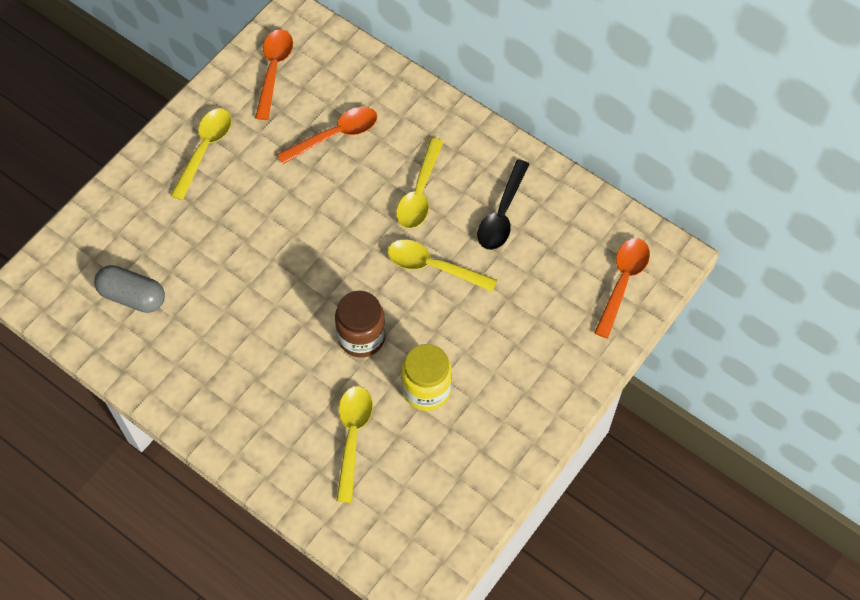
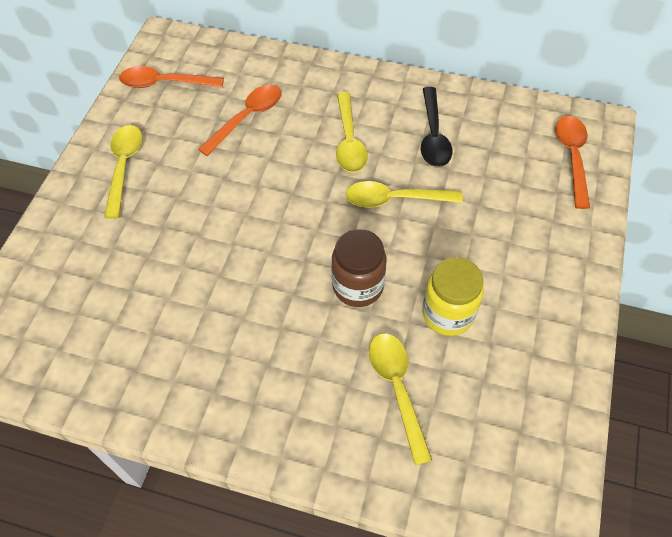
camera: 20 degrees left, 5 degrees down
(132, 296) = (99, 327): grey capsule -> none
(274, 70) = (165, 83): orange spoon -> orange spoon turned 75 degrees counterclockwise

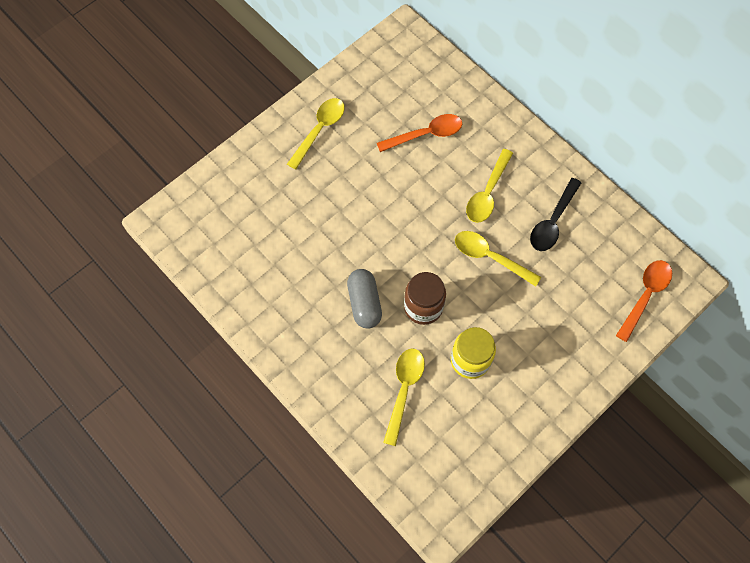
camera: 30 degrees right, 10 degrees up
(165, 83) = (384, 73): orange spoon -> none
(288, 318) = (364, 303): none -> grey capsule

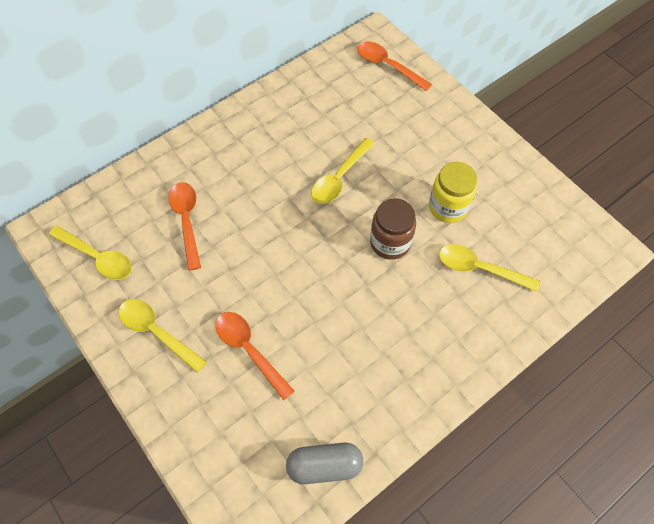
camera: 85 degrees left, 5 degrees down
(308, 200) = (249, 350): none -> orange spoon
(364, 303) = (383, 299): grey capsule -> grey capsule (324, 465)
(487, 193) = (267, 172): yellow spoon -> yellow spoon (97, 257)
(552, 221) = (306, 122): black spoon -> none

